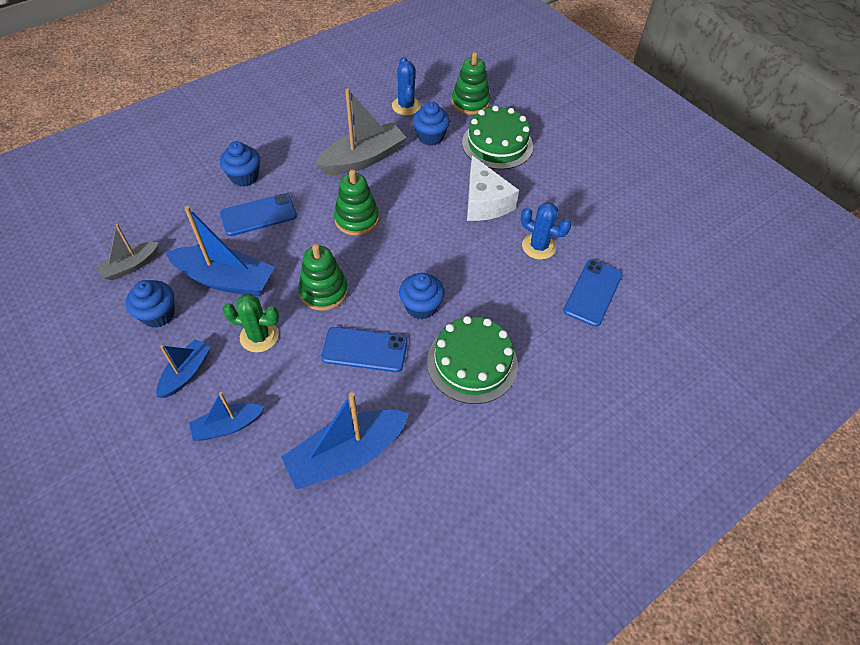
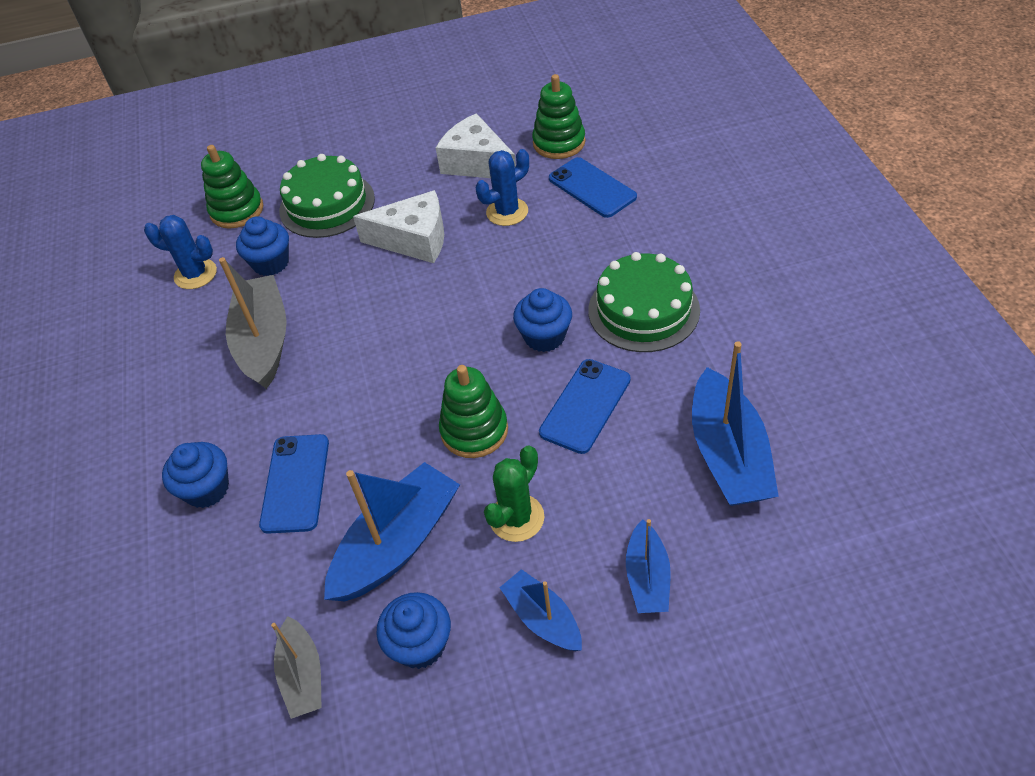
camera: 60 degrees left, 5 degrees down
(356, 219) = (369, 370): green stacking toy -> green stacking toy (559, 143)
(583, 212) = (477, 163): none -> white cheese

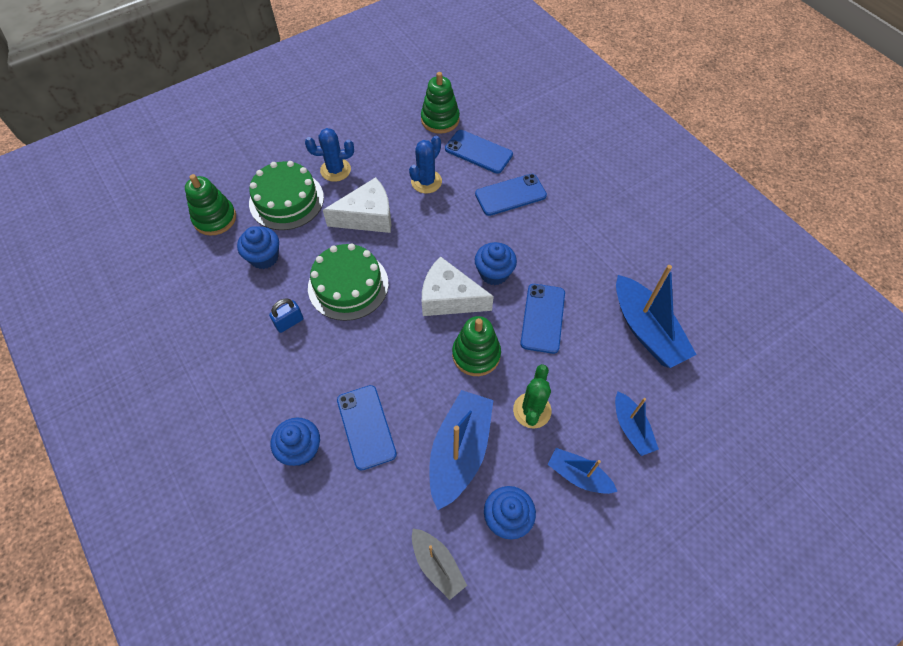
camera: 25 degrees left, 10 degrees up
(195, 274) = (206, 279): blue cactus -> blue cactus (335, 170)
(264, 341) = (289, 322): grey boat -> blue padlock
(477, 163) = (387, 146): white cheese -> white cheese (449, 298)
(611, 246) = (510, 195): none -> blue phone
(643, 310) = (552, 239): green cake -> green cake (348, 285)

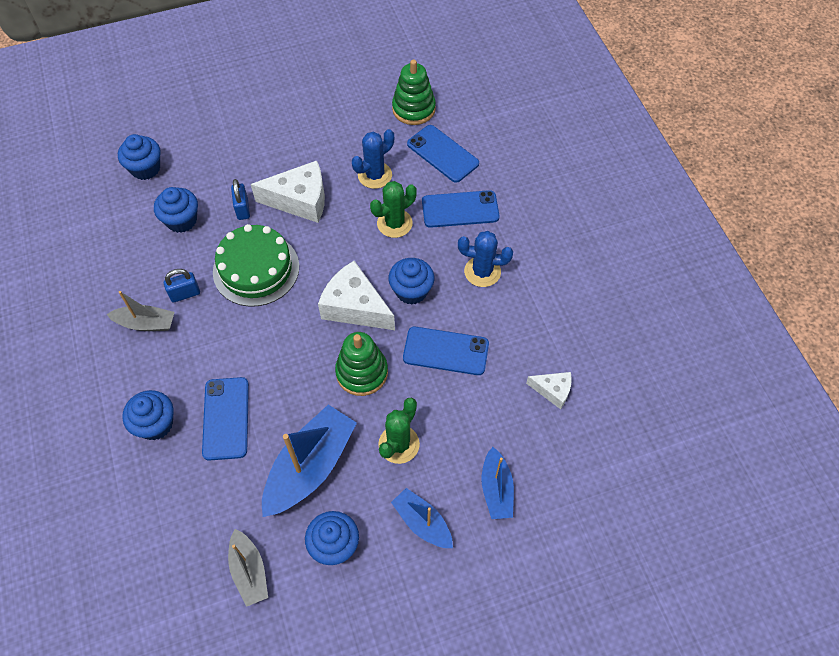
camera: 15 degrees right, 0 degrees up
(215, 218) = (145, 168): green stacking toy -> blue cupcake
(260, 358) = (146, 323): none -> grey boat
(286, 200) = (223, 164): green cake -> none
(317, 235) = (242, 209): none -> blue padlock
(335, 170) = (284, 142): blue cactus -> blue cactus (482, 272)
(458, 219) = (394, 223): none -> green cactus
(543, 318) = (446, 351): blue phone -> blue phone turned 75 degrees clockwise
(646, 330) = (552, 391): blue boat -> white cheese

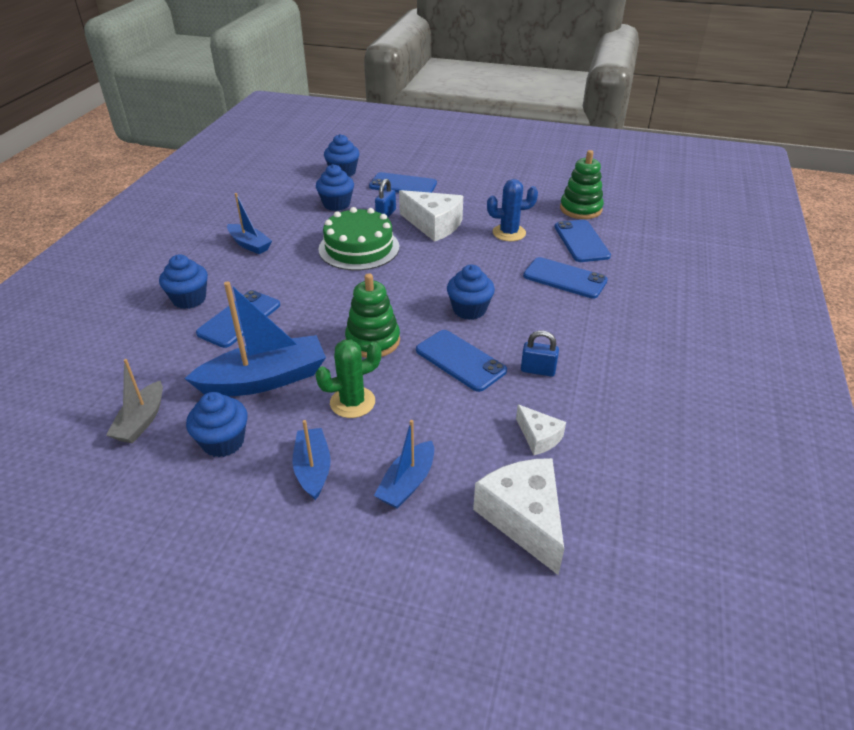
camera: 35 degrees right, 20 degrees down
(146, 323) = (249, 244): grey boat -> blue boat
(185, 294) = (294, 240): blue padlock -> blue padlock (538, 370)
(224, 157) = (403, 185): none -> blue phone
(355, 307) = (411, 299): white cheese -> white cheese (524, 518)
(394, 223) = (497, 265): green cactus -> none
(482, 272) = (547, 324): blue cactus -> none

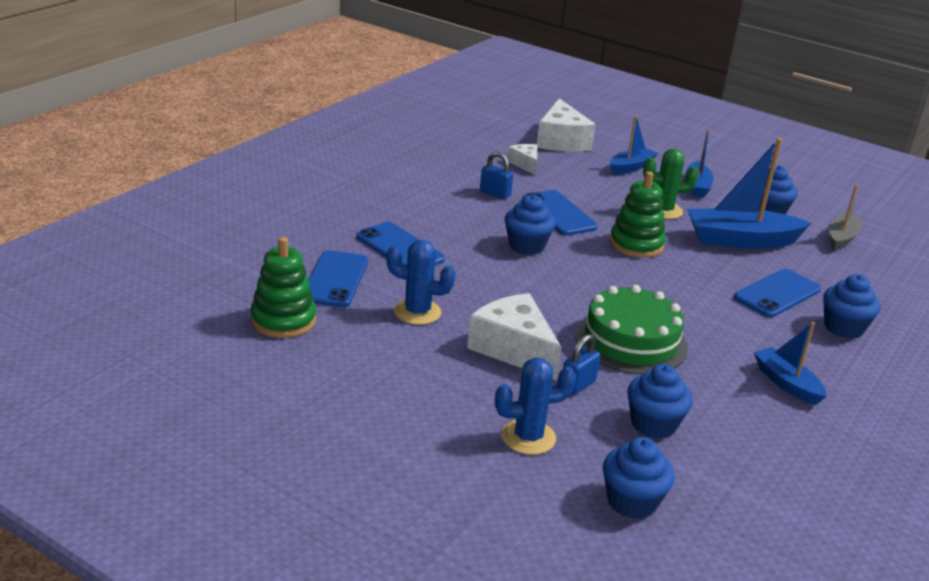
camera: 165 degrees left, 10 degrees down
(403, 185) = (528, 437): blue phone -> blue cactus

